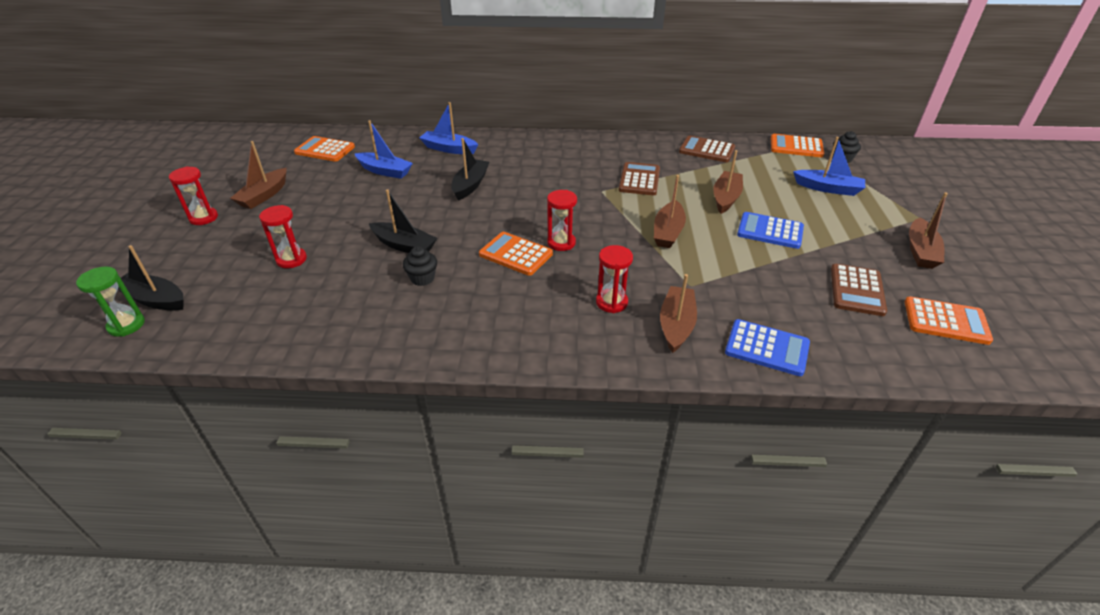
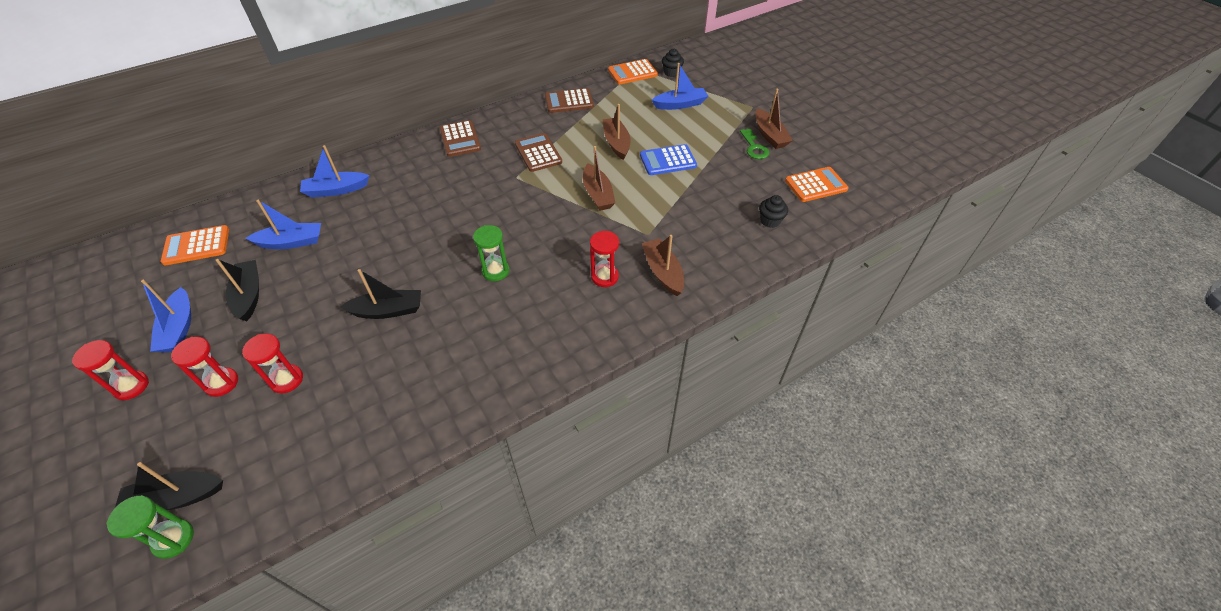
camera: 35 degrees left, 10 degrees up
(264, 195) = (179, 328): brown boat -> blue boat
(422, 278) = (435, 333): black cupcake -> black cupcake (770, 221)
(470, 185) = (394, 221): black boat -> black boat (249, 295)
(515, 254) = (495, 271): orange calculator -> green hourglass
(561, 243) = (524, 242): red hourglass -> red hourglass (222, 383)
(767, 348) = (731, 260): blue calculator -> none
(857, 290) = (753, 185): brown calculator -> brown calculator (460, 139)
(889, 255) = (754, 147): none -> green key

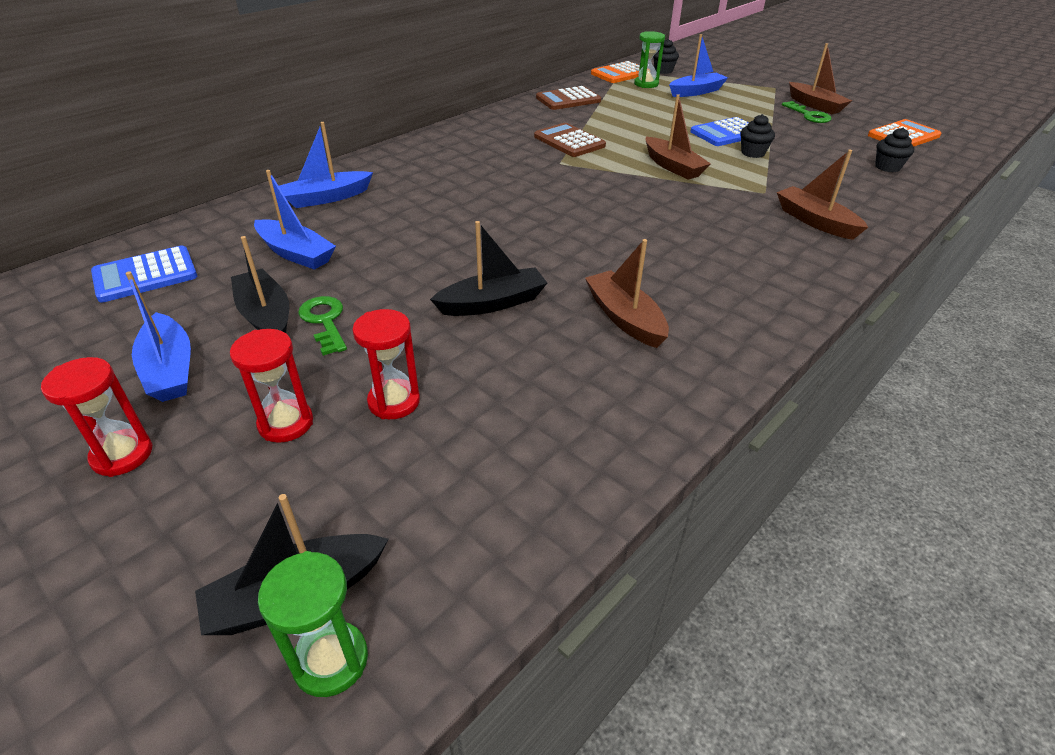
camera: 15 degrees left, 10 degrees down
(196, 246) = (145, 275): orange calculator -> blue calculator
(280, 306) = (324, 321): none -> green key
(291, 242) = (296, 254): blue boat -> blue boat turned 60 degrees clockwise
(460, 139) = (461, 139): brown calculator -> none
(495, 271) = (609, 246): green hourglass -> green hourglass (646, 84)
(604, 277) = (751, 234): red hourglass -> none
(616, 143) = (654, 125): brown boat -> brown boat (624, 318)
(672, 187) = (753, 153): none -> black cupcake

